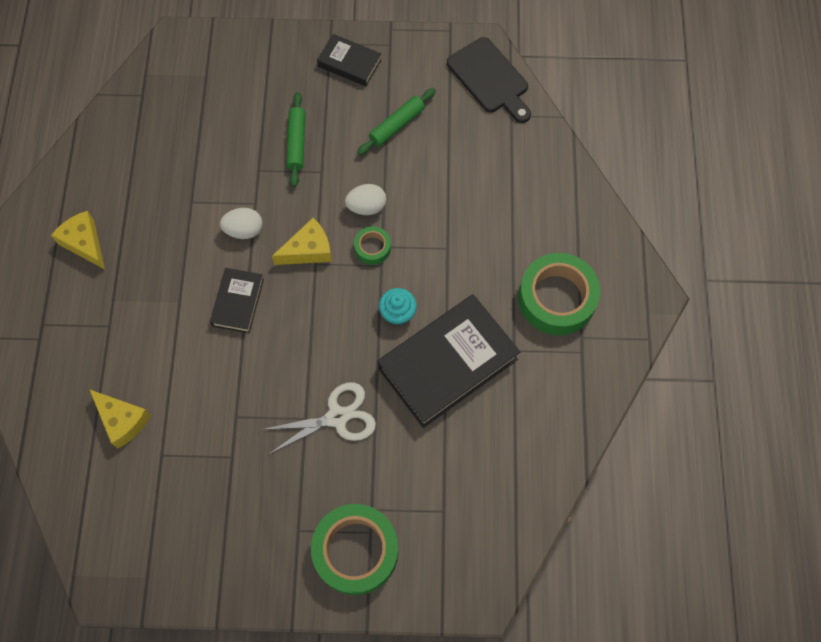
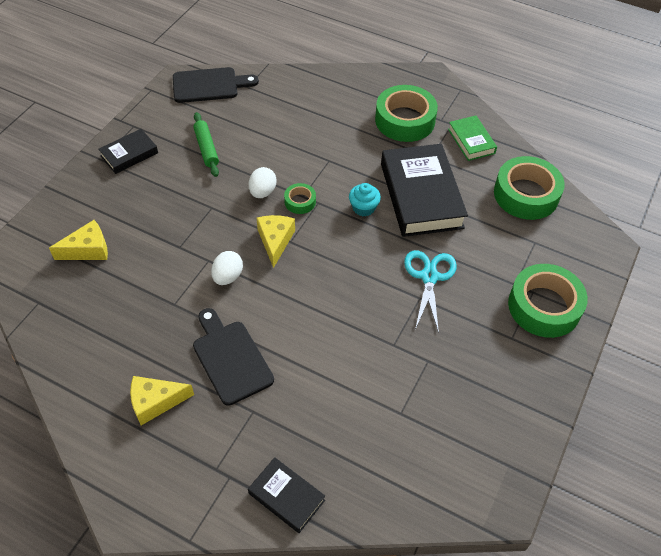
camera: 65 degrees left, 15 degrees down
(122, 420) = (352, 432): yellow cheese -> yellow cheese (88, 250)
(154, 279) = (230, 358): none -> black cutting board
(238, 302) = (291, 305): black book -> black book (286, 497)
(297, 143) = (174, 213): green rolling pin -> none
(337, 417) = (429, 277): white scissors -> turquoise scissors
(512, 477) = (526, 194): none -> green tape
(565, 385) = (471, 141): none -> green book

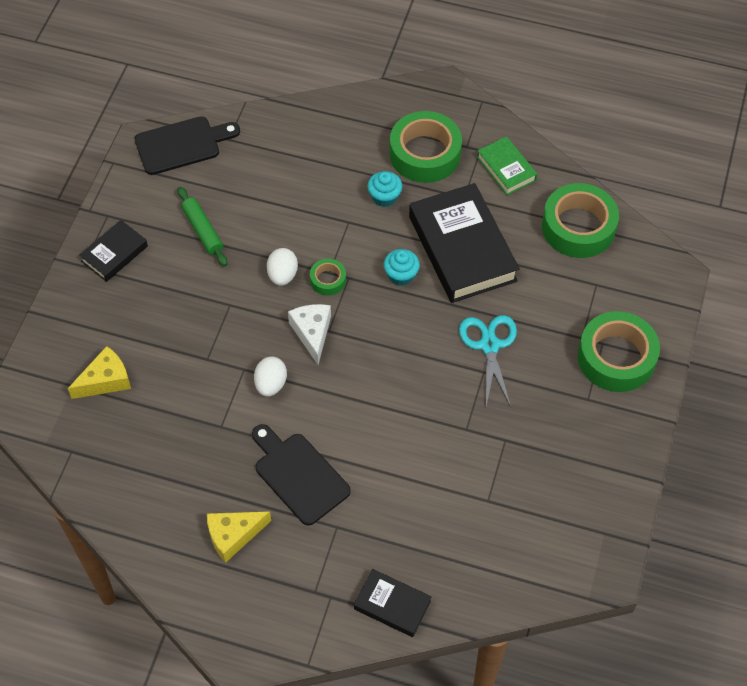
camera: 10 degrees left, 5 degrees up
(275, 241) = (312, 333): yellow cheese -> white cheese
(363, 146) = (384, 197): none -> turquoise cupcake

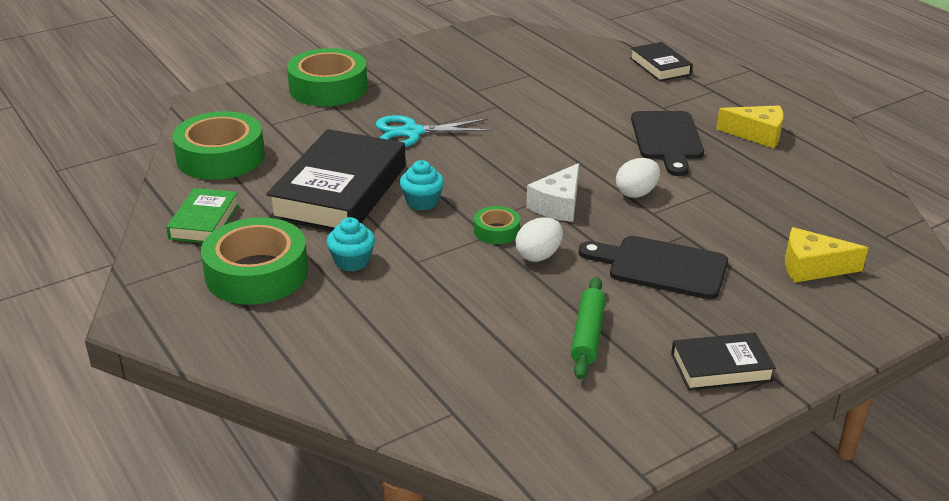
camera: 140 degrees left, 25 degrees down
(182, 145) = (522, 441): black cutting board -> black cutting board (661, 267)
(489, 345) = (412, 133): turquoise scissors -> turquoise scissors turned 45 degrees clockwise

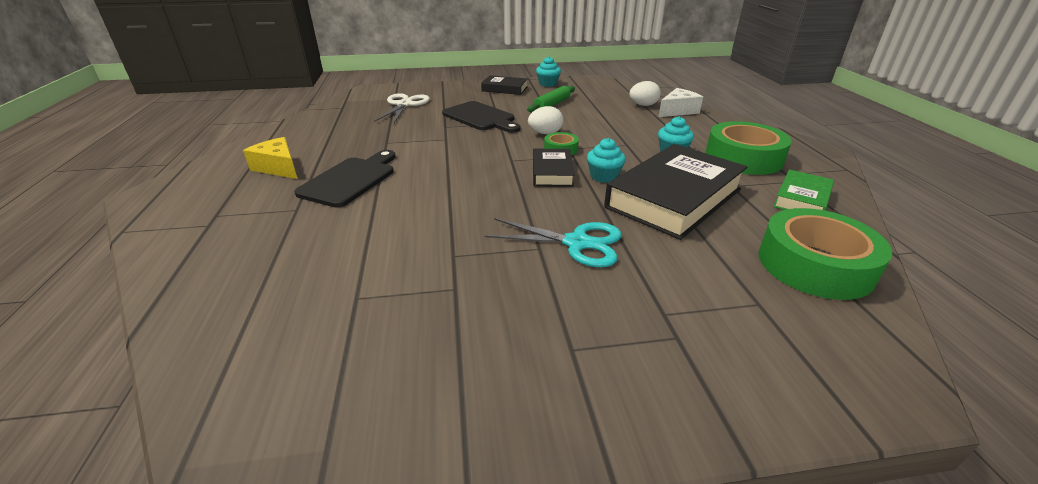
camera: 155 degrees left, 0 degrees up
(328, 88) = (669, 360): green tape -> none
(558, 205) = (502, 154): white cheese -> white cheese (677, 111)
(636, 193) = (438, 150): white egg -> white egg (643, 105)
(660, 66) = (192, 264): black book -> black book (552, 172)
(660, 418) = (548, 84): none -> turquoise cupcake
(812, 267) = (404, 105): yellow cheese -> white scissors

